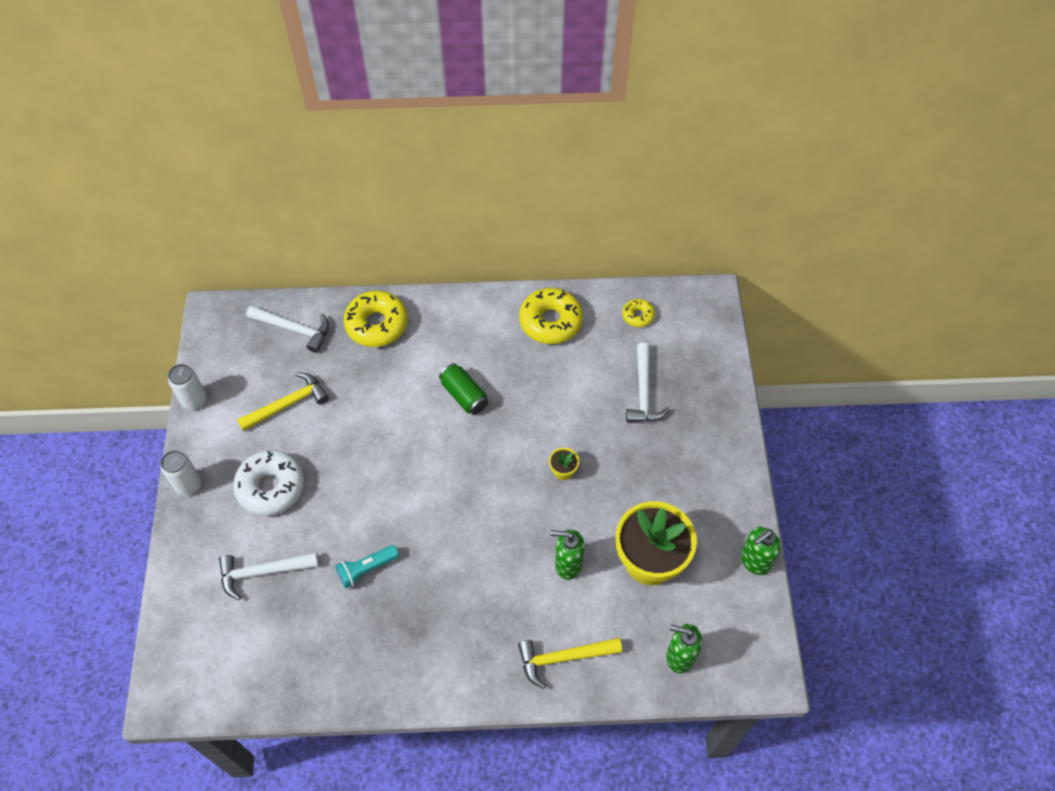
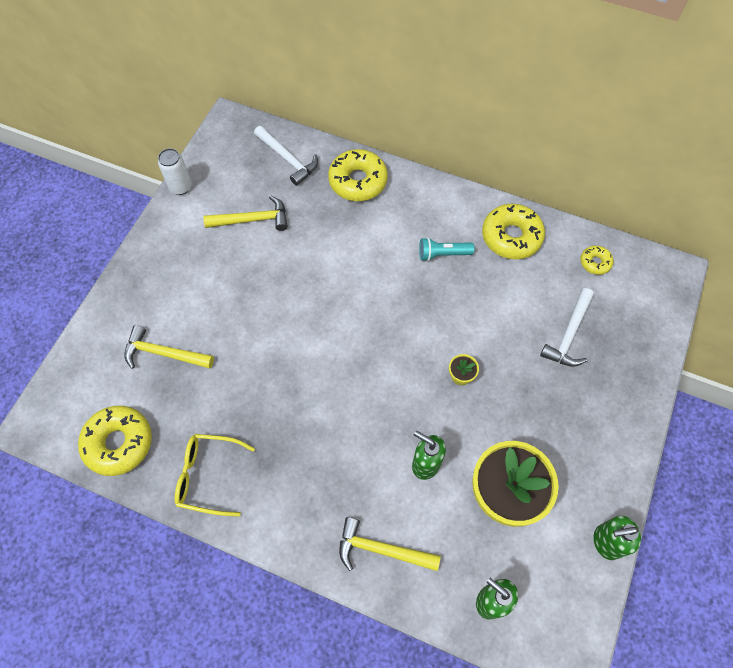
camera: 25 degrees right, 5 degrees up
(188, 485) = (142, 255): white can -> none
(261, 677) = (118, 443): none -> yellow donut
(263, 572) = (164, 353): white hammer -> yellow hammer
(271, 487) = (205, 284): white donut -> none
(366, 569) = (248, 389): turquoise flashlight -> turquoise flashlight (443, 254)
(367, 667) = (208, 476): none -> yellow glasses
(464, 395) = (403, 272): green can -> none

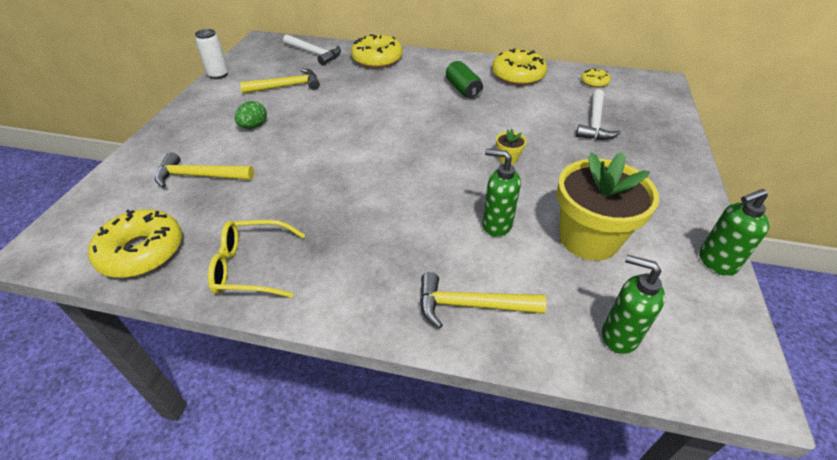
camera: 10 degrees left, 20 degrees down
(216, 285) = (254, 126): none -> green egg
(443, 254) = (463, 89): turquoise flashlight -> green can

